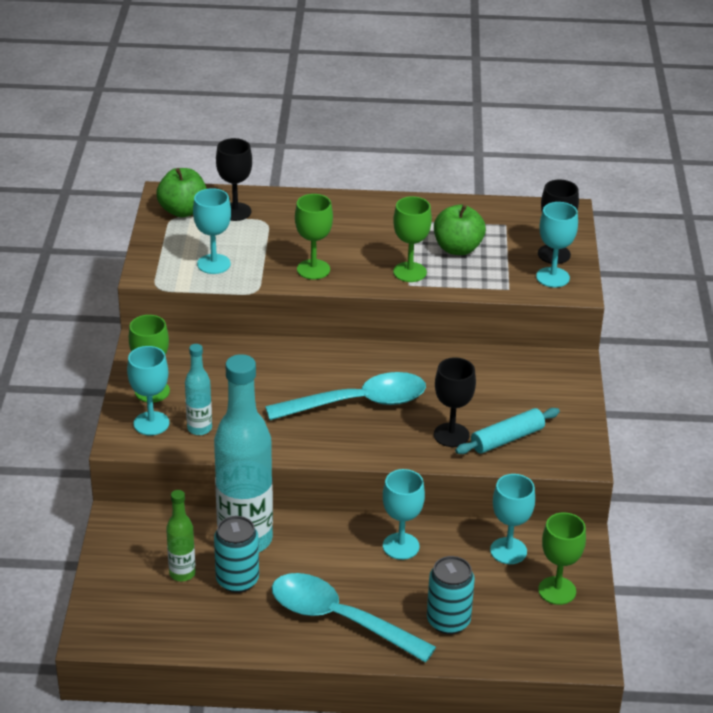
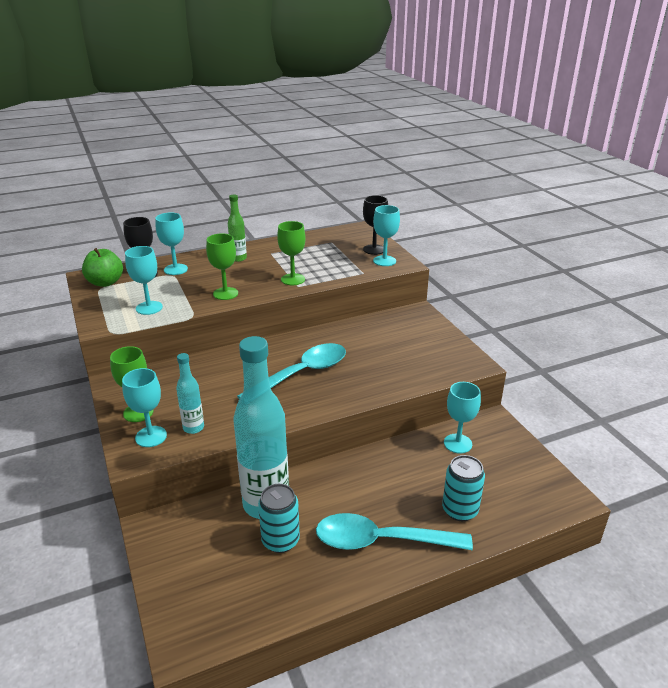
camera: 25 degrees left, 5 degrees down
(182, 573) = (231, 553): green bottle -> green bottle (238, 258)
(401, 546) = (384, 467): turquoise goblet -> turquoise goblet (175, 269)
(451, 435) = (381, 375): black goblet -> none
(457, 249) = (313, 260): green apple -> none
(507, 439) = (419, 366): turquoise rolling pin -> none
(557, 590) = (511, 459): green goblet -> none

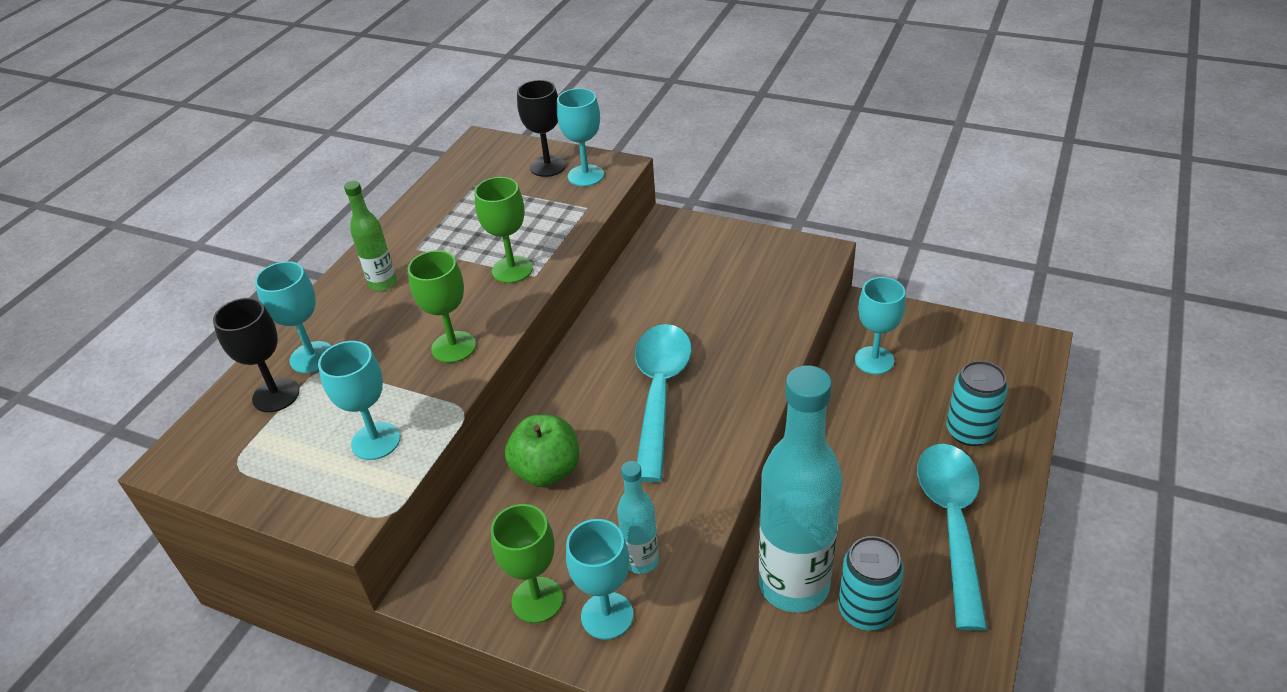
camera: 40 degrees left, 10 degrees up
(105, 282) = (228, 450): green apple -> green apple (547, 471)
(381, 541) = (952, 523): turquoise spoon -> turquoise spoon turned 135 degrees clockwise

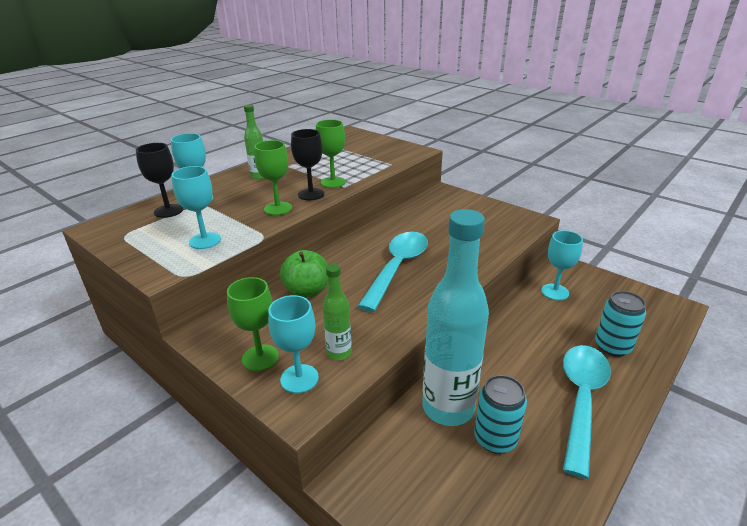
camera: 15 degrees right, 10 degrees down
(548, 166) = (380, 145): black goblet -> black goblet (311, 194)
(586, 176) = (399, 152): turquoise goblet -> none
(641, 560) = (339, 353): turquoise bottle -> green bottle

